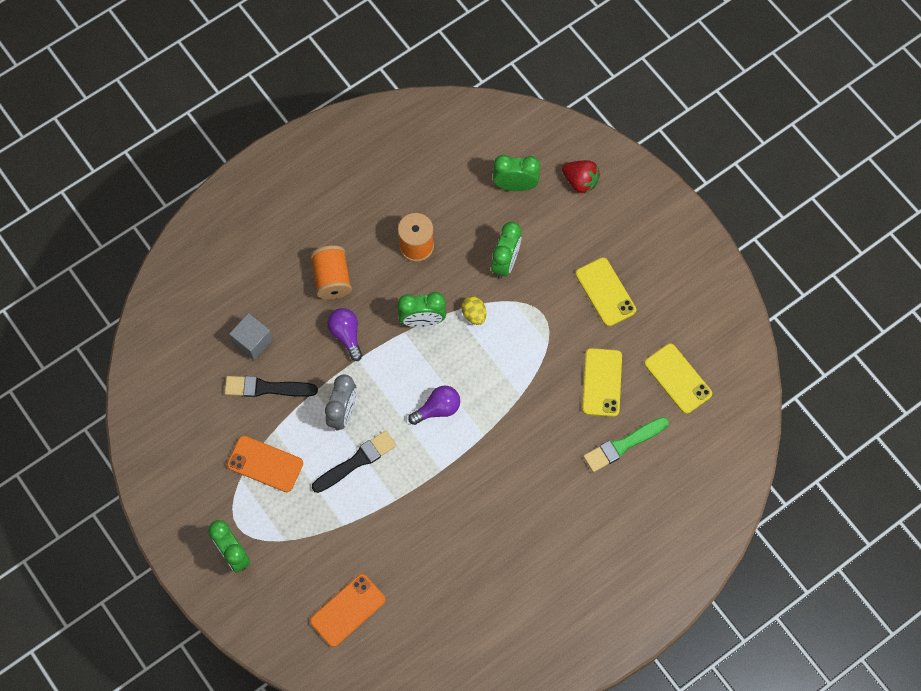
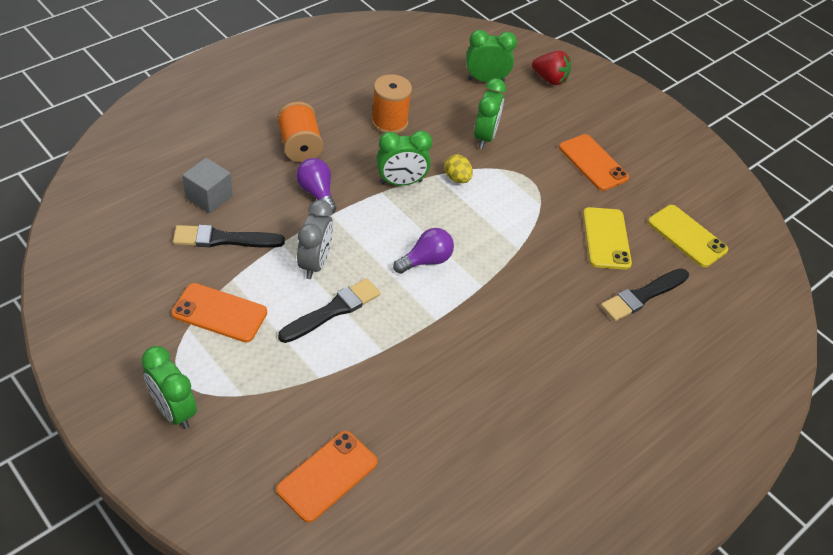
camera: 10 degrees left, 20 degrees down
(605, 292) = (593, 163): yellow phone -> orange phone
(623, 445) = (642, 296): green brush -> black brush

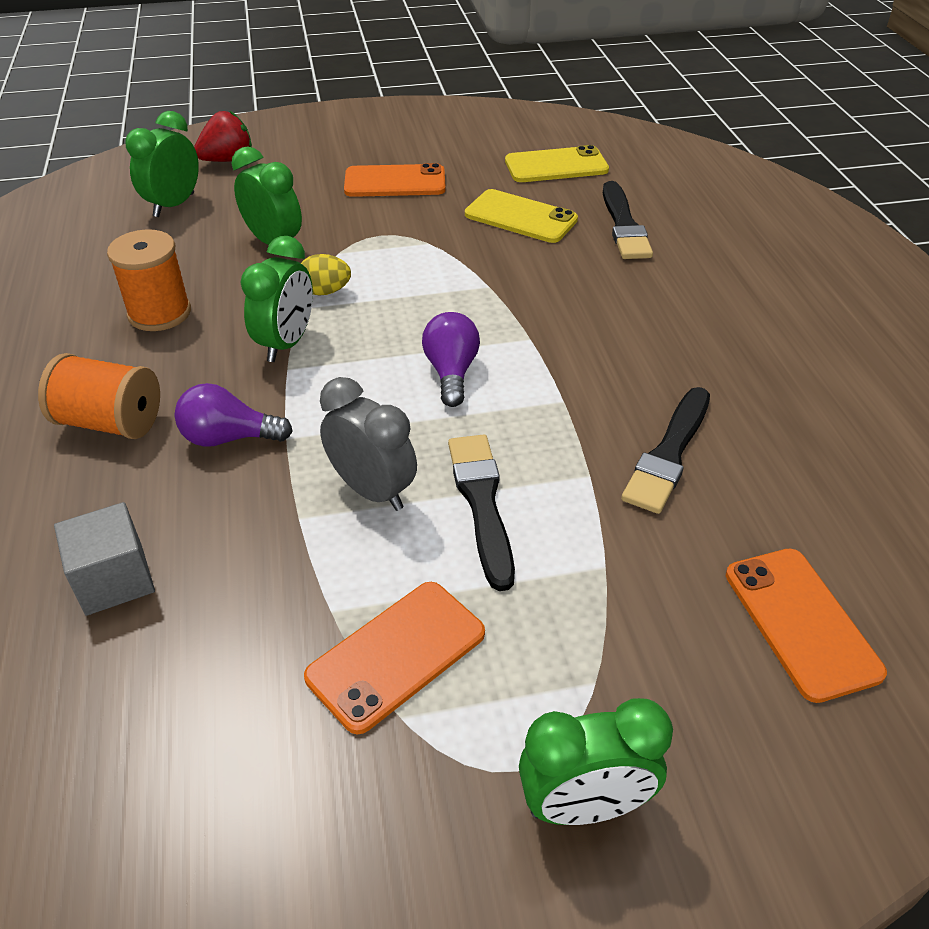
camera: 55 degrees left, 5 degrees down
(223, 239) = (231, 592): black brush -> black brush (668, 454)

